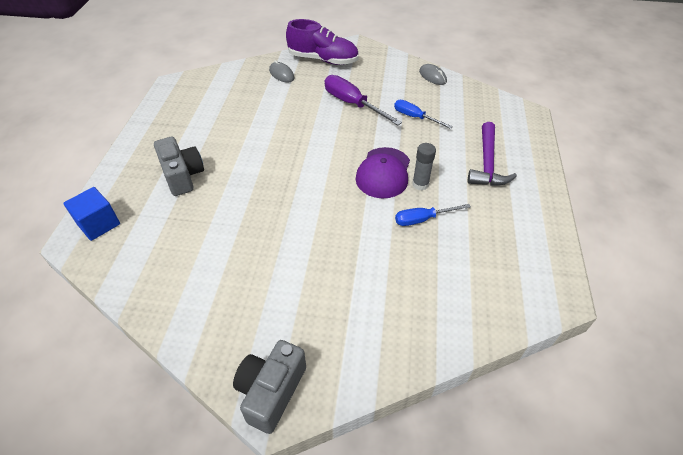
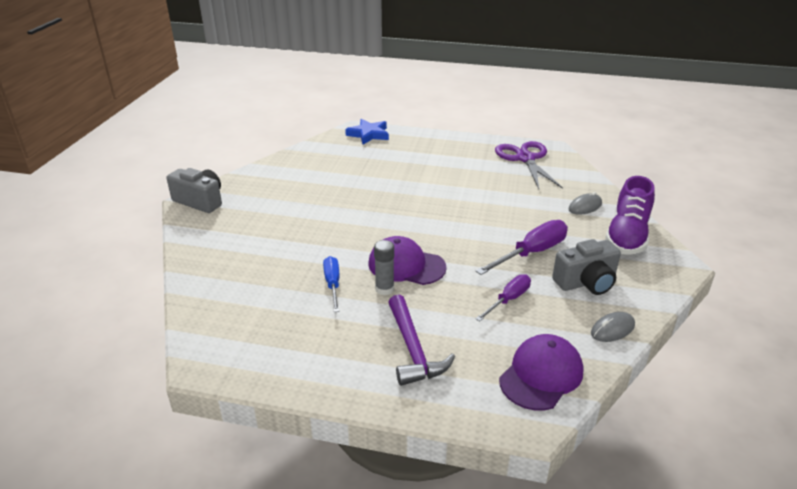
camera: 95 degrees right, 15 degrees down
(98, 224) = (368, 134): blue cube -> blue star
(182, 176) = (416, 161): grey camera -> grey camera (586, 282)
(191, 100) = (525, 158): none -> purple scissors
(415, 117) = (508, 300): blue screwdriver -> purple screwdriver
(487, 106) = (541, 375): none -> purple cap
(487, 163) = (413, 350): purple hammer -> purple hammer turned 120 degrees counterclockwise

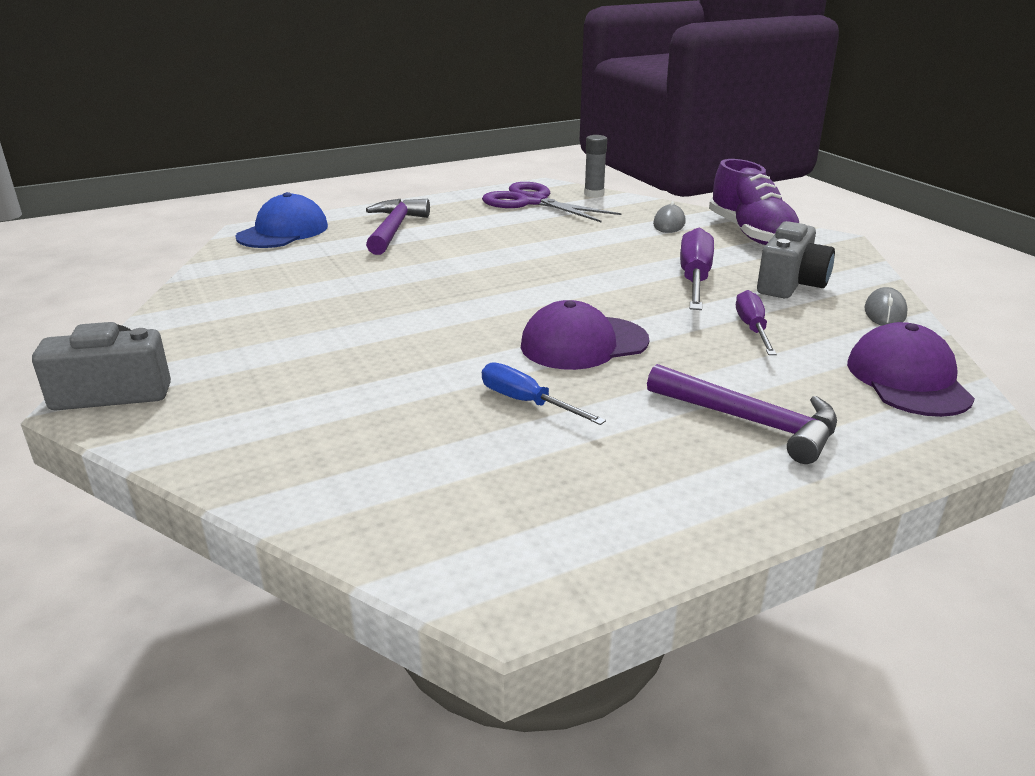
camera: 40 degrees left, 5 degrees down
(368, 134) = (283, 231): blue star -> blue cap
(384, 289) = (602, 378): grey glue stick -> grey glue stick (594, 194)
(422, 152) = (394, 229): none -> purple hammer

